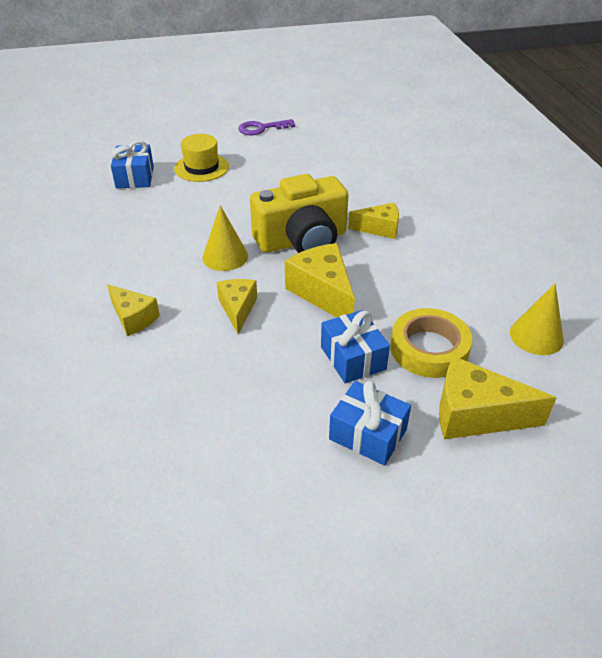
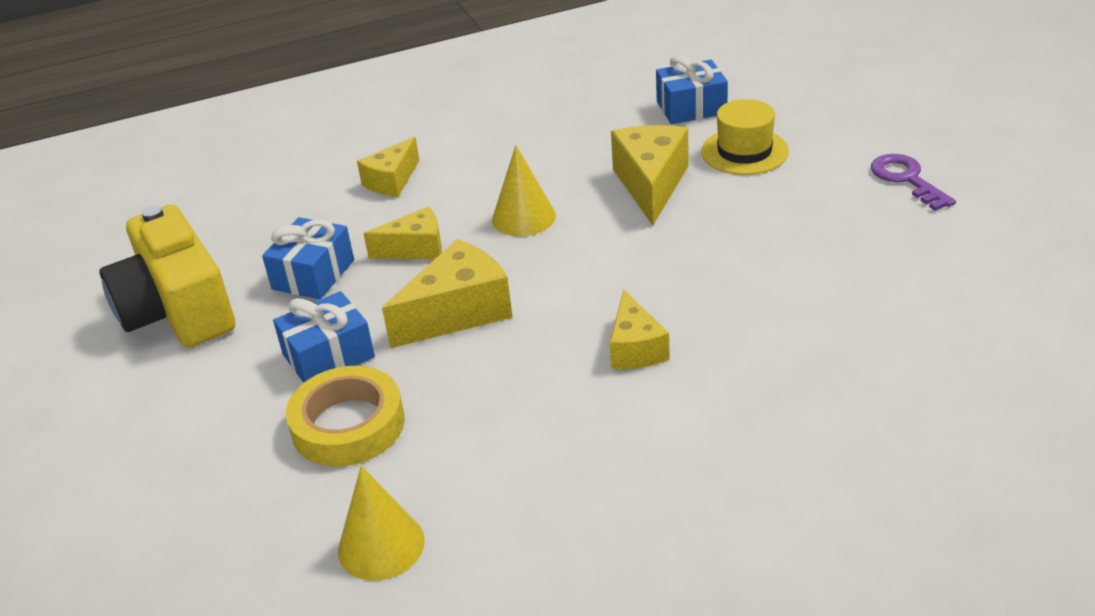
camera: 85 degrees right, 5 degrees down
(302, 240) = (579, 275): yellow camera -> yellow camera (178, 310)
(368, 434) = (200, 383): blue gift -> blue gift (313, 274)
(475, 415) = (222, 476): yellow cheese -> yellow cheese (651, 184)

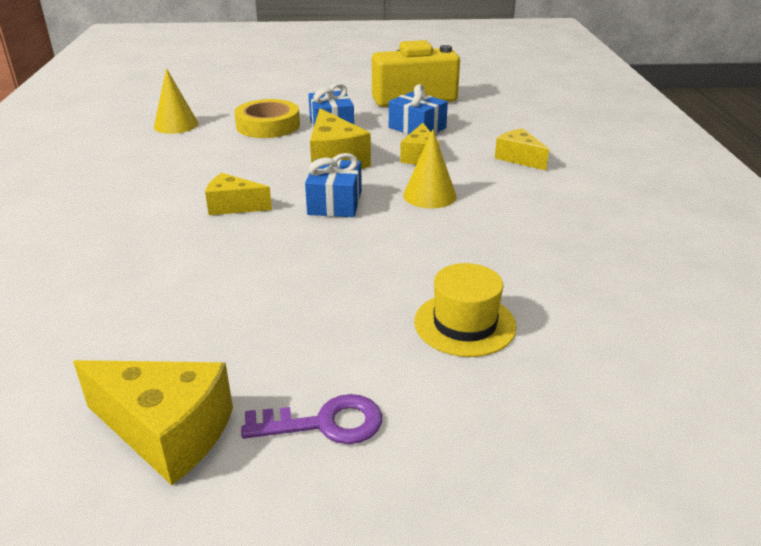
camera: 105 degrees right, 5 degrees down
(651, 184) = (438, 257): yellow cheese -> yellow cheese (167, 432)
(691, 107) = (583, 316): blue gift -> blue gift (335, 203)

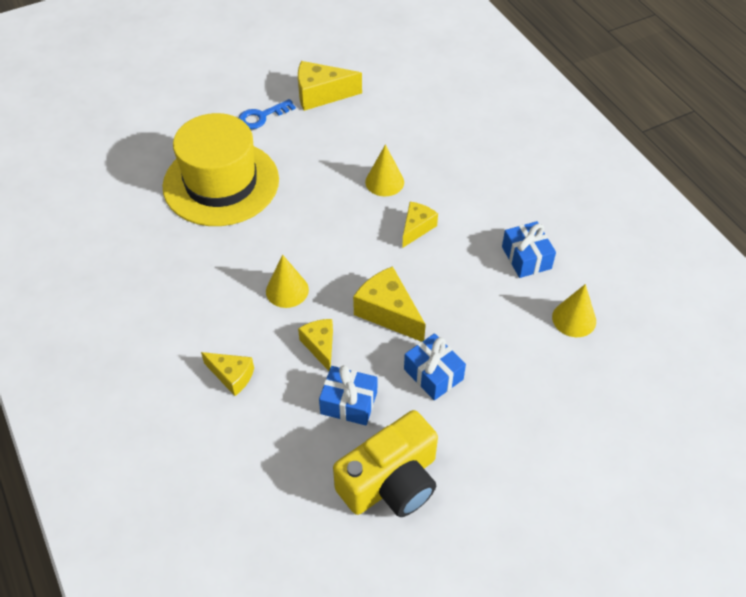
camera: 155 degrees right, 20 degrees up
(216, 258) = (384, 182): none -> yellow cone
(233, 206) = (416, 228): yellow cheese -> yellow cheese turned 45 degrees counterclockwise
(268, 125) = (492, 351): yellow tape -> none
(324, 423) = (262, 116): purple key -> blue key
(335, 203) = (350, 256): blue gift -> blue gift (526, 258)
(464, 324) = (221, 183): yellow hat -> yellow hat, size x2.09

